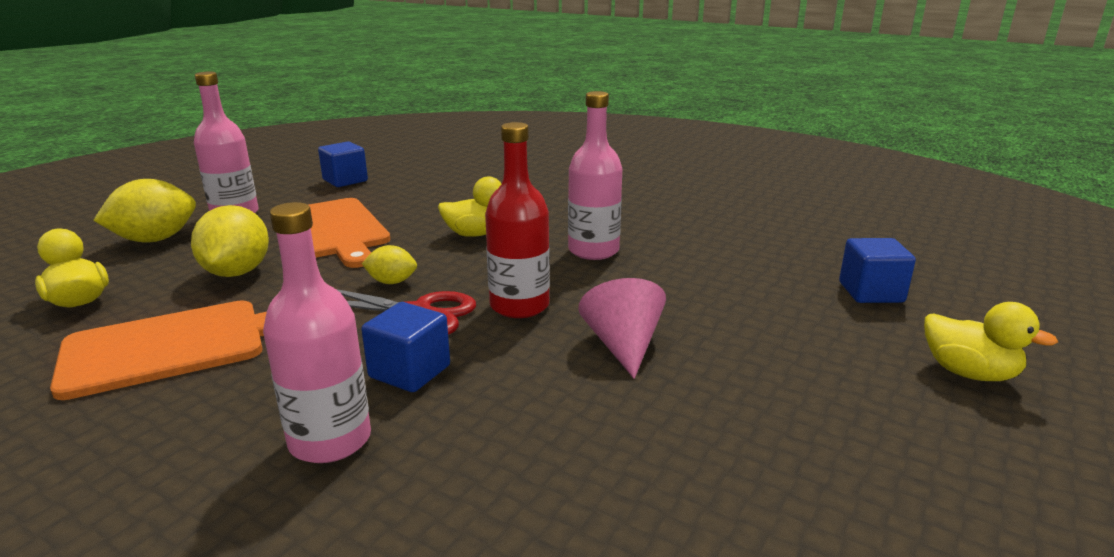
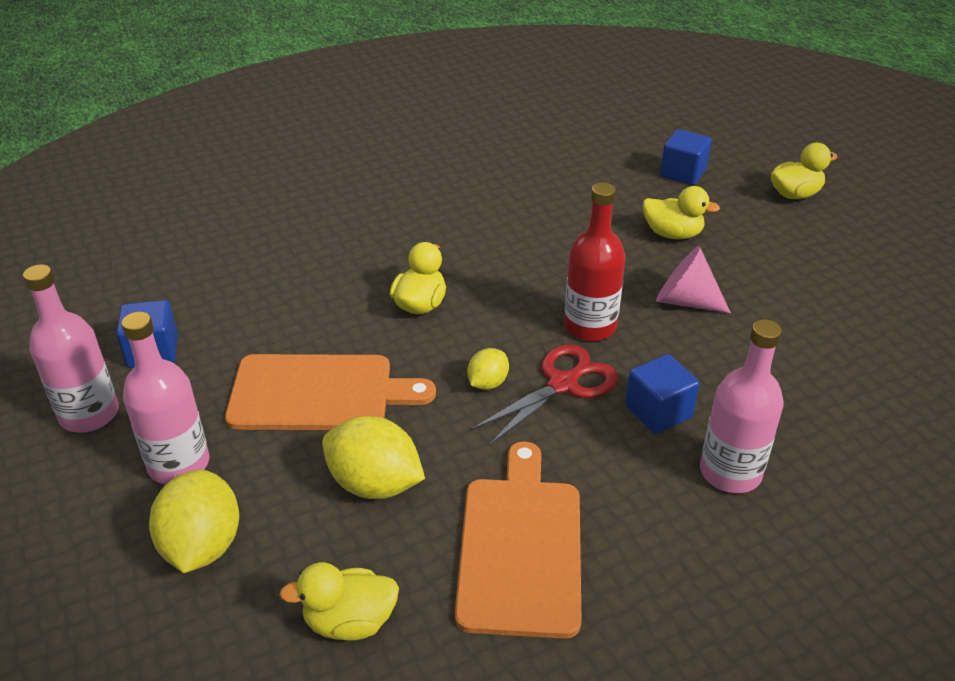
camera: 60 degrees left, 15 degrees up
(593, 251) = (517, 254): pink bottle -> pink bottle (89, 414)
(740, 312) = (672, 234): none -> yellow duck

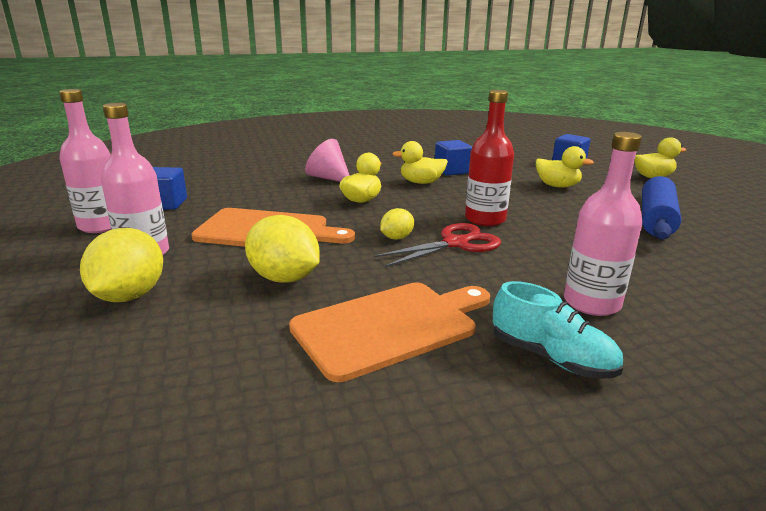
camera: 10 degrees right, 15 degrees down
(349, 621) = (218, 354): yellow duck -> yellow duck (421, 182)
(520, 547) = (390, 326): orange cutting board -> orange cutting board turned 45 degrees clockwise
(658, 411) = (531, 264): blue cube -> blue cube (451, 171)
(685, 300) = (562, 214): pink cone -> pink cone (328, 178)
(695, 567) = (551, 358): none -> turquoise shoe
(799, 296) = (656, 219): none -> blue rolling pin

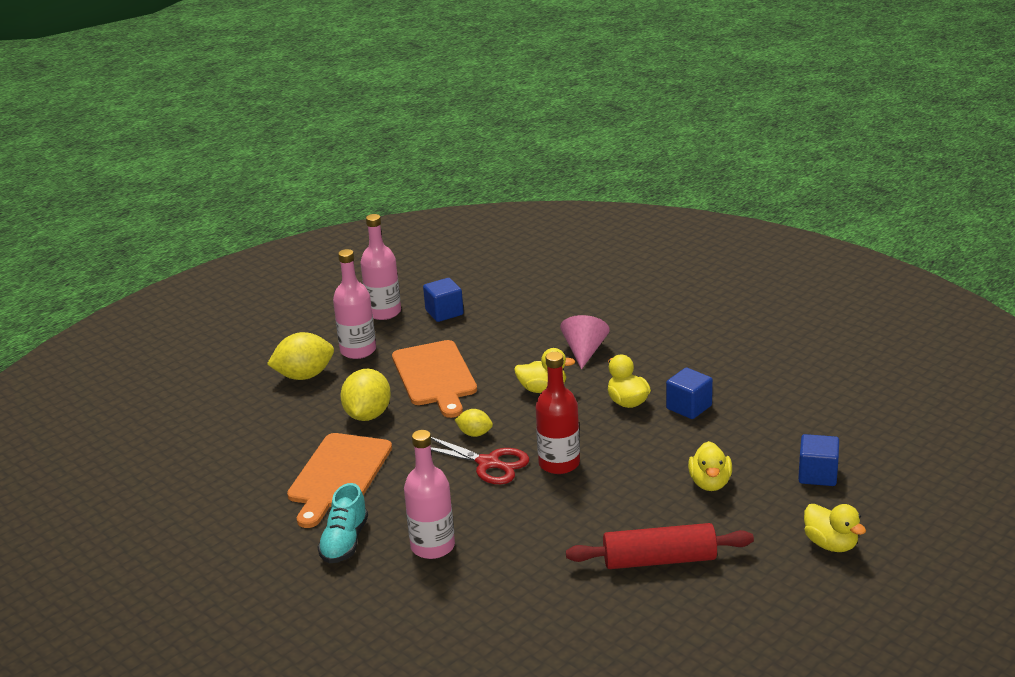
camera: 65 degrees right, 5 degrees up
(390, 326) = (338, 475): orange cutting board -> orange cutting board turned 75 degrees clockwise
(656, 219) = (659, 560): blue rolling pin -> red rolling pin

